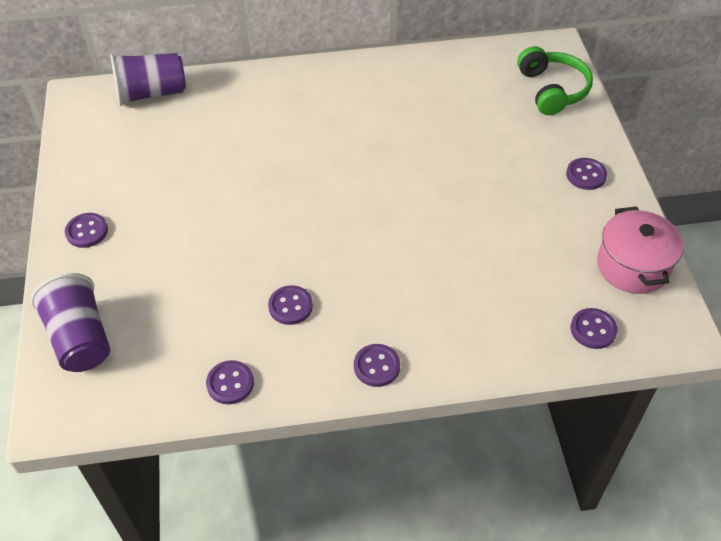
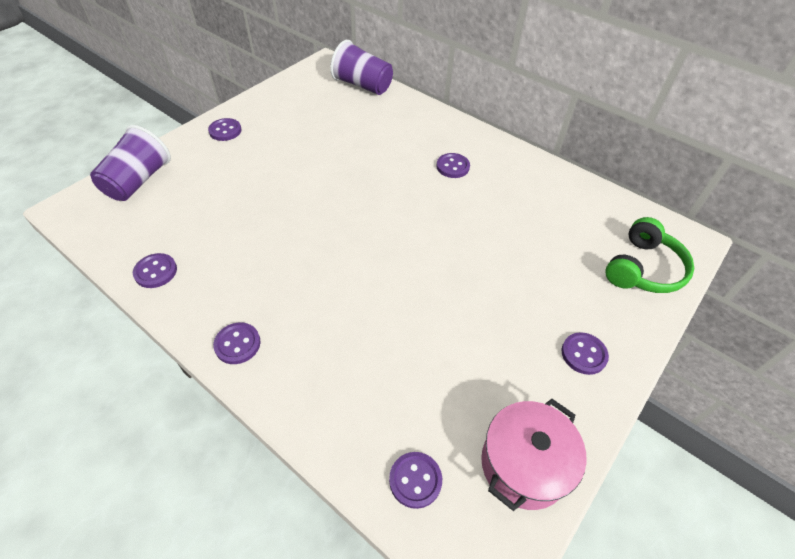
camera: 45 degrees right, 0 degrees up
(290, 306) = (251, 258): purple button -> purple button (452, 167)

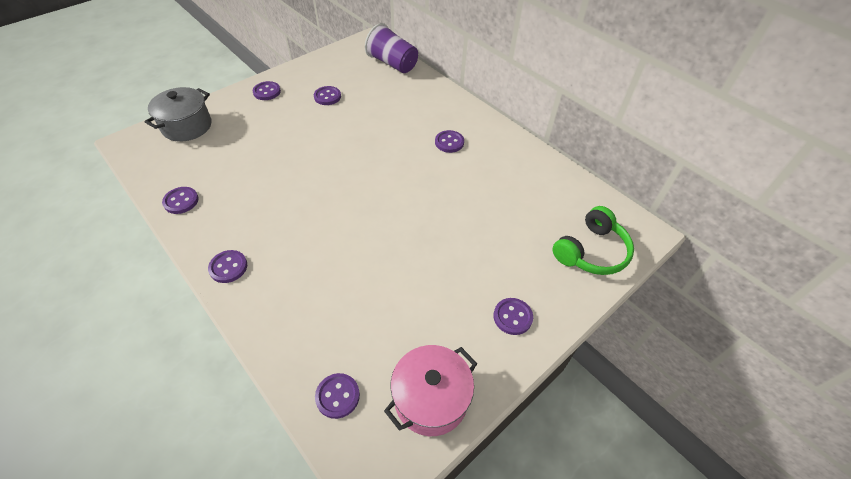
camera: 10 degrees right, 0 degrees up
(138, 181) = (187, 126): purple cup -> grey pot
(299, 129) = (327, 97): none -> purple button

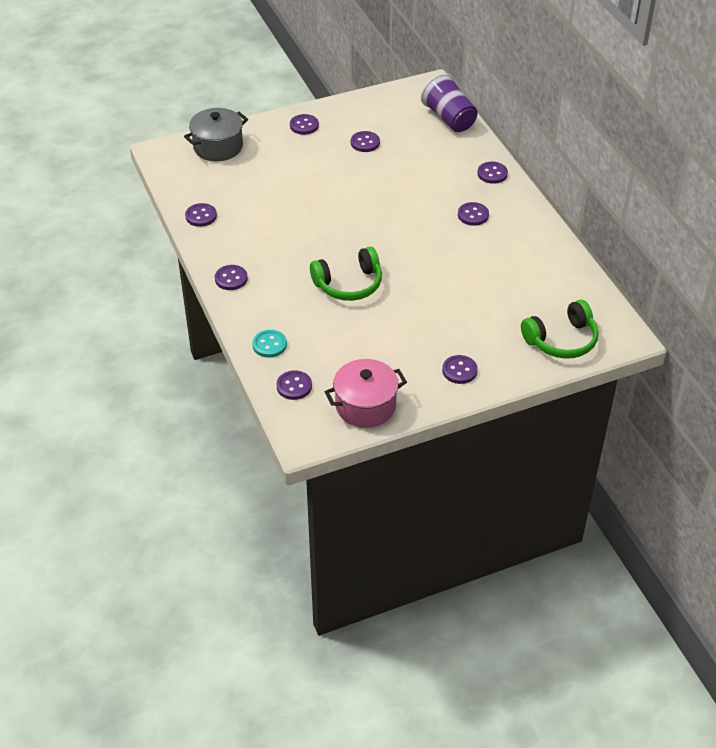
camera: 20 degrees right, 5 degrees down
(292, 343) = (269, 345): none -> turquoise button
(359, 242) = (349, 284): none -> green headphones
(449, 102) = (492, 174): none -> purple button

